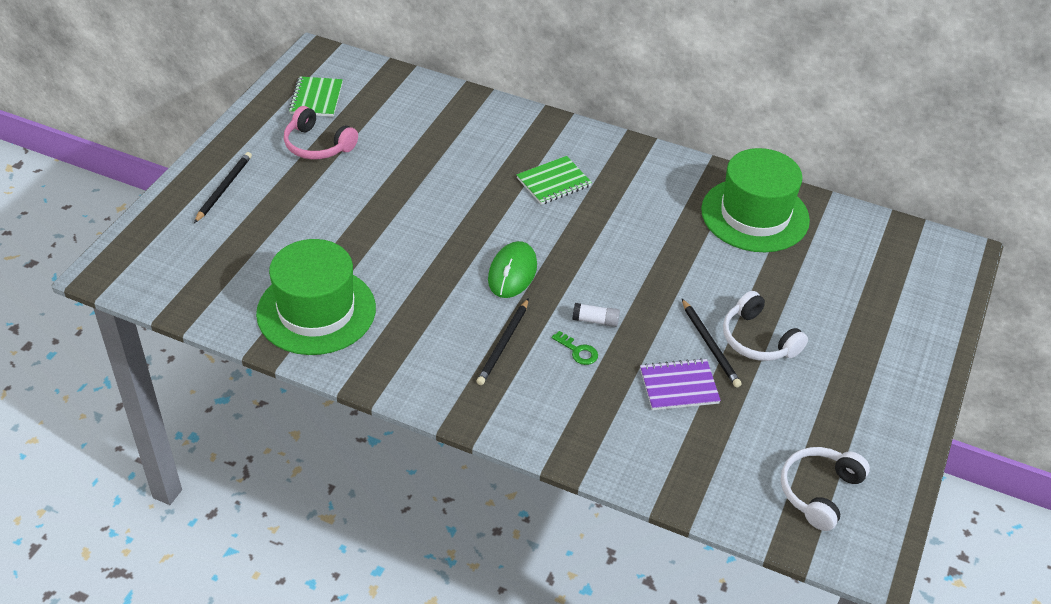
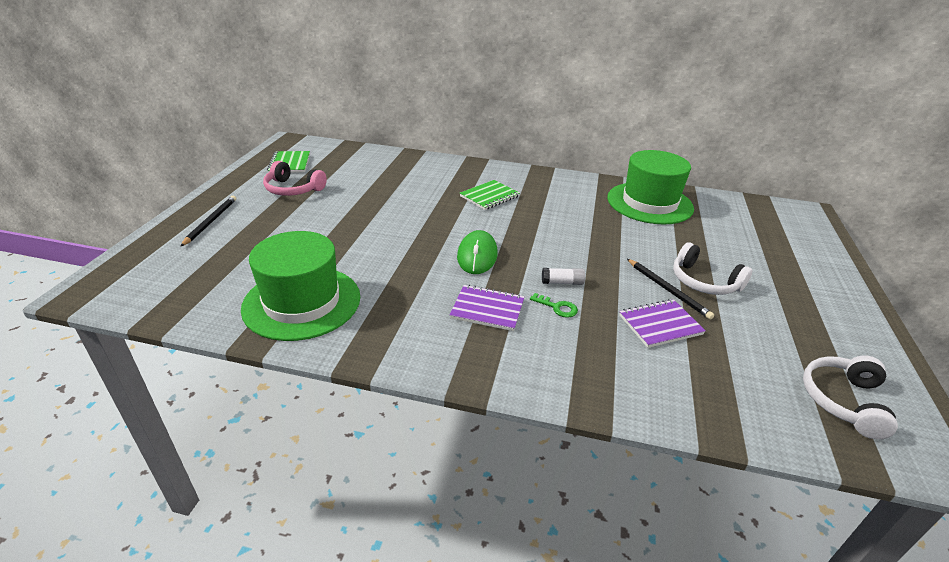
camera: 10 degrees left, 10 degrees down
(503, 344) = (487, 309): black pencil -> purple notebook

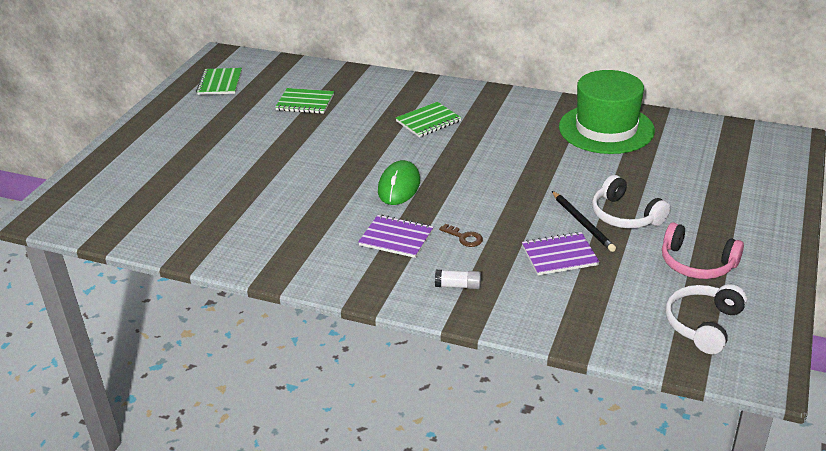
camera: 10 degrees right, 0 degrees up
(211, 221) = (141, 149): black pencil -> none
(293, 189) = (222, 113): pink headphones -> pink headphones (697, 263)
(302, 302) = (226, 228): green hat -> none
(372, 180) = (305, 102): none -> green notebook
(557, 307) = (464, 237): green key -> brown key
(562, 282) = (477, 214): white glue stick -> white glue stick (458, 286)

